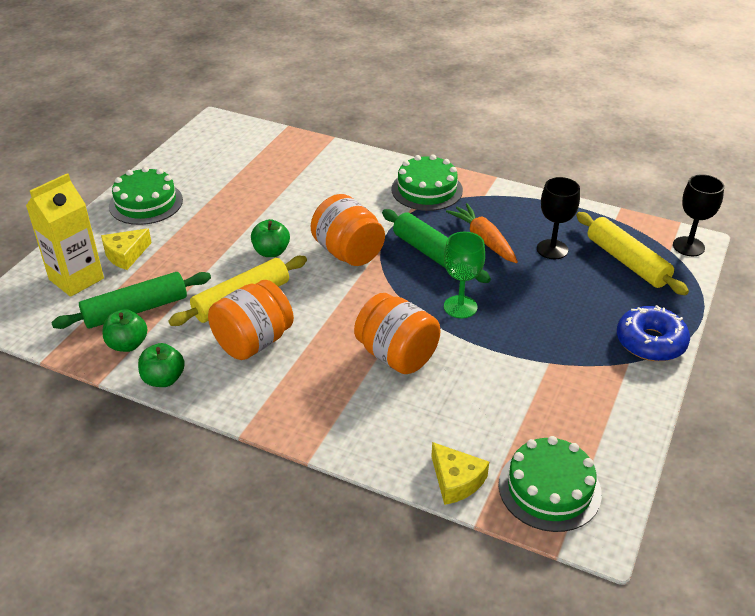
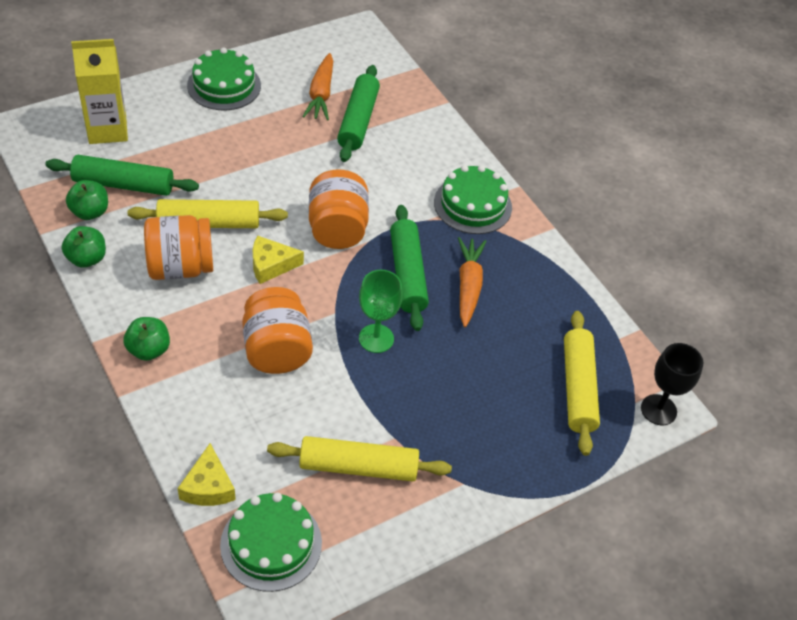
camera: 30 degrees right, 10 degrees up
(125, 254) = (163, 128): yellow cheese -> yellow cheese (271, 265)
(233, 173) = (321, 94): none -> orange carrot
(271, 252) = (276, 191): green apple -> green apple (149, 350)
(282, 177) = (358, 121): none -> green rolling pin
(548, 396) = (358, 466): none -> yellow rolling pin
(552, 249) = (521, 333): black goblet -> none
(650, 342) = (506, 478): blue donut -> none

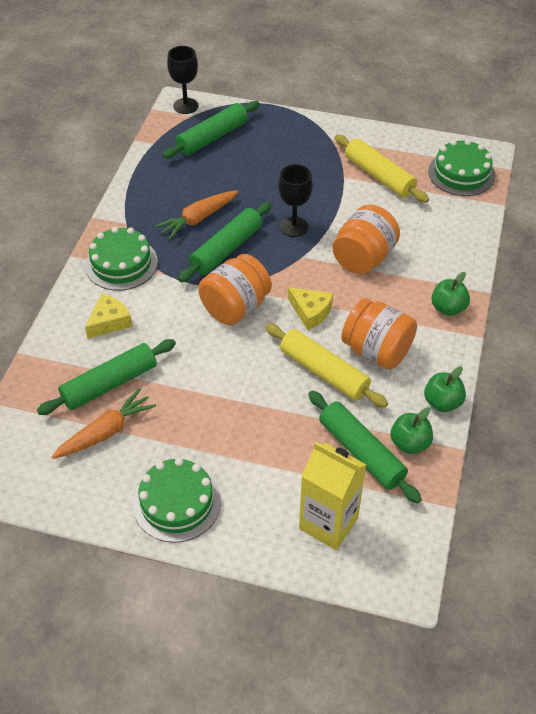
camera: 130 degrees left, 0 degrees up
(208, 486) = (473, 215): yellow cheese -> yellow cheese (109, 322)
(376, 338) = (294, 227): green goblet -> black goblet
(578, 388) = (212, 137): yellow rolling pin -> green rolling pin

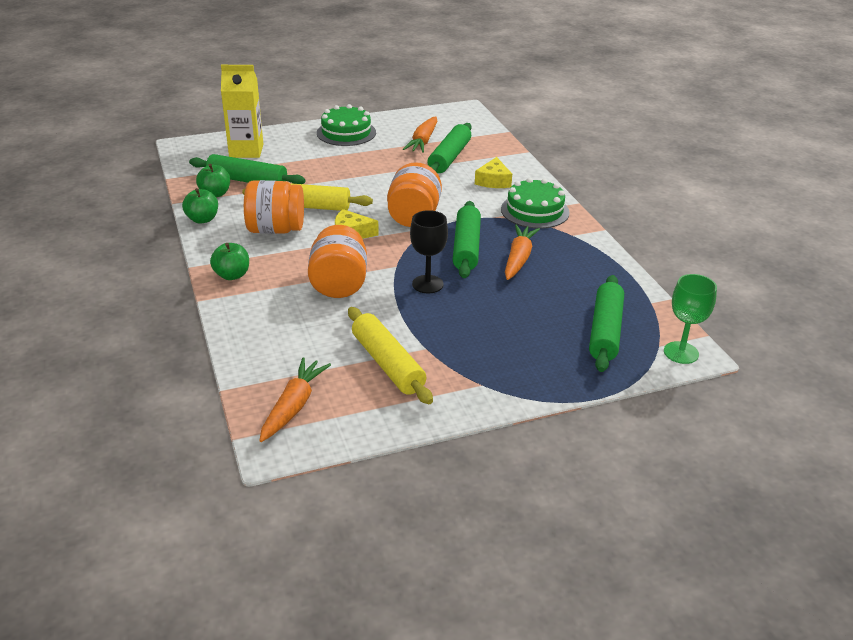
camera: 145 degrees right, 15 degrees down
(185, 106) = (681, 353): black goblet -> green goblet
(379, 176) = (388, 364): yellow rolling pin -> yellow rolling pin turned 45 degrees clockwise
(461, 173) = (293, 406): green cake -> orange carrot

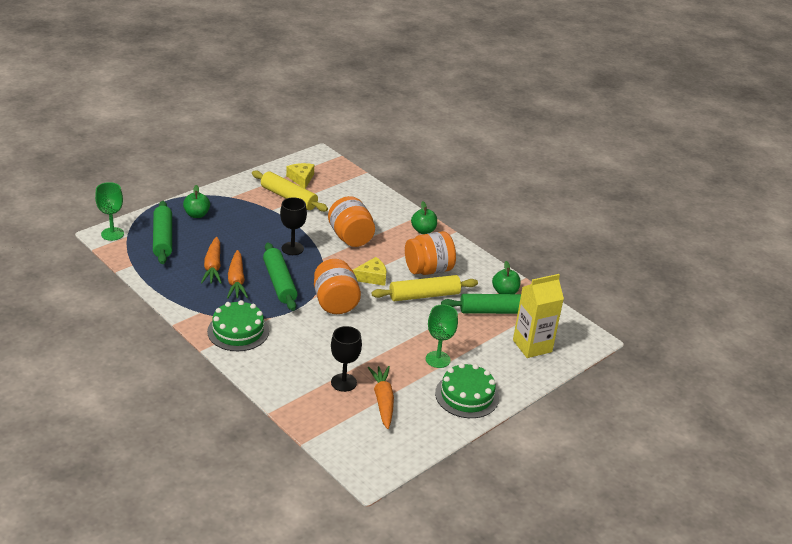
camera: 155 degrees right, 0 degrees up
(202, 219) = (488, 267): green apple -> green apple (197, 215)
(293, 406) = (324, 171): orange carrot -> orange carrot (213, 266)
(347, 157) = (438, 359): none -> green goblet
(449, 157) = (343, 382): green rolling pin -> black goblet
(493, 181) = (287, 359): yellow cheese -> yellow cheese (301, 179)

